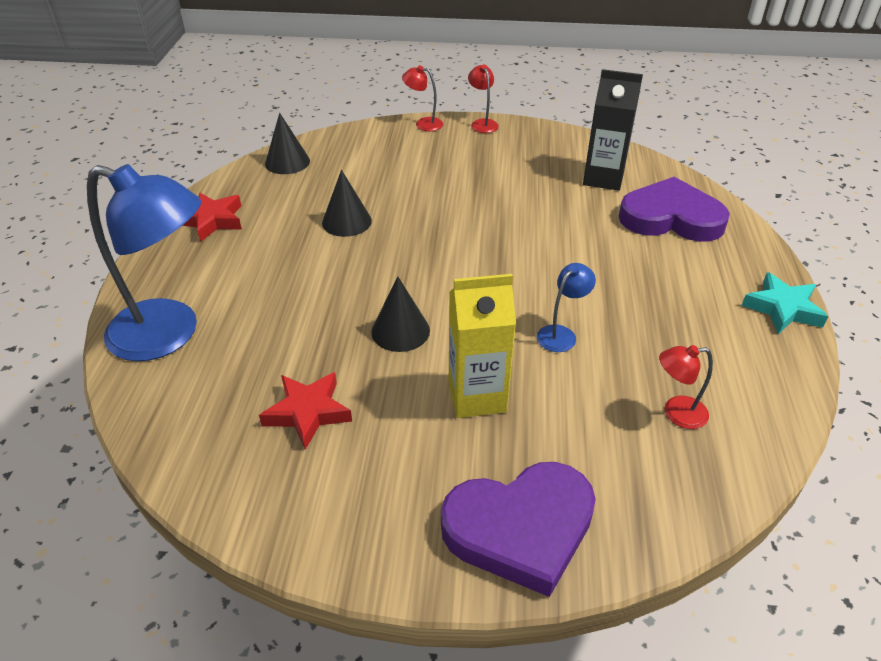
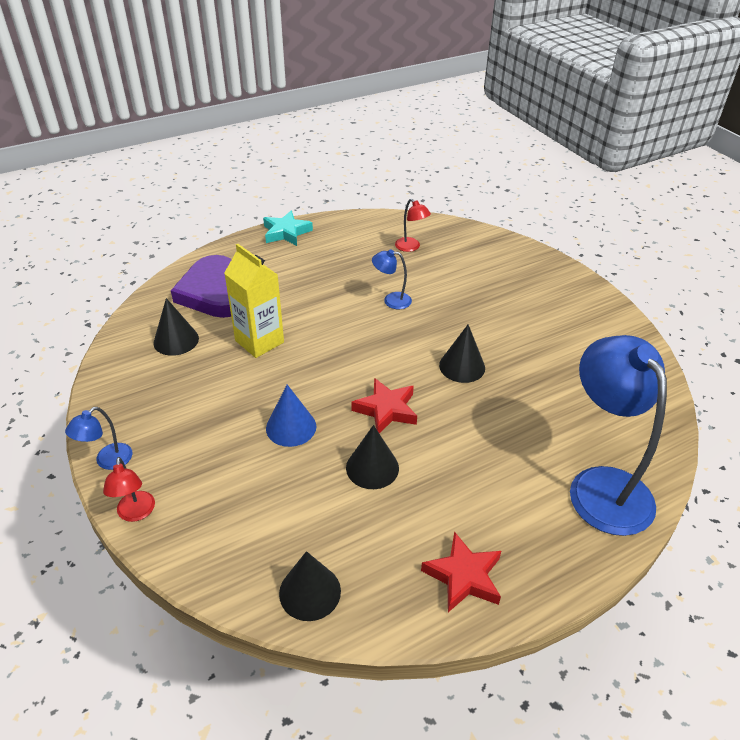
camera: 125 degrees left, 0 degrees up
(308, 412) = (566, 370): red star -> red star (386, 409)
(433, 200) = (291, 427): none -> blue cone
(477, 396) = (476, 312): yellow carton -> yellow carton (259, 341)
(482, 123) = (108, 461): red lamp -> blue lamp
(520, 528) = (533, 270): purple heart -> none
(603, 178) = (176, 340): black carton -> black cone

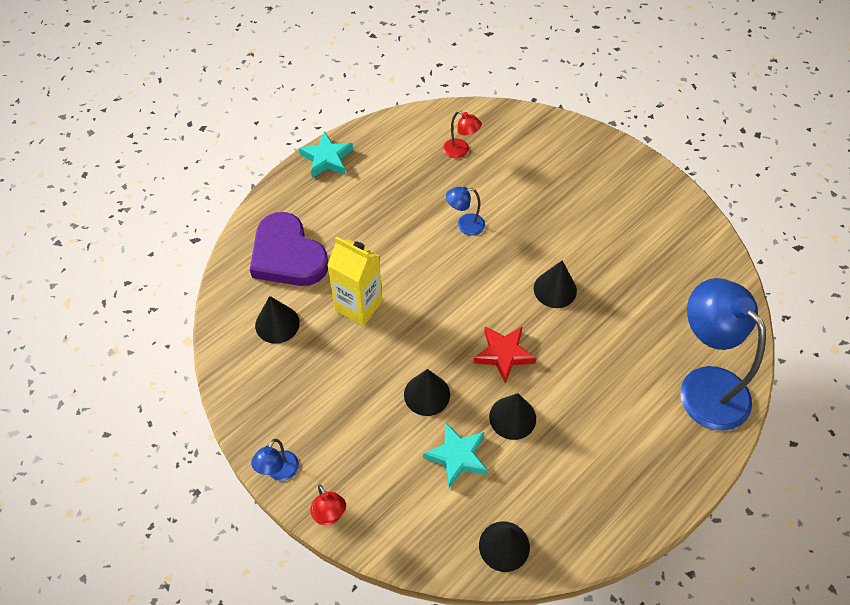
camera: 15 degrees left, 15 degrees up
(291, 427) = (427, 394): blue cone -> black cone
(297, 490) = (457, 456): none -> turquoise star
(464, 576) = (618, 499): red star -> none

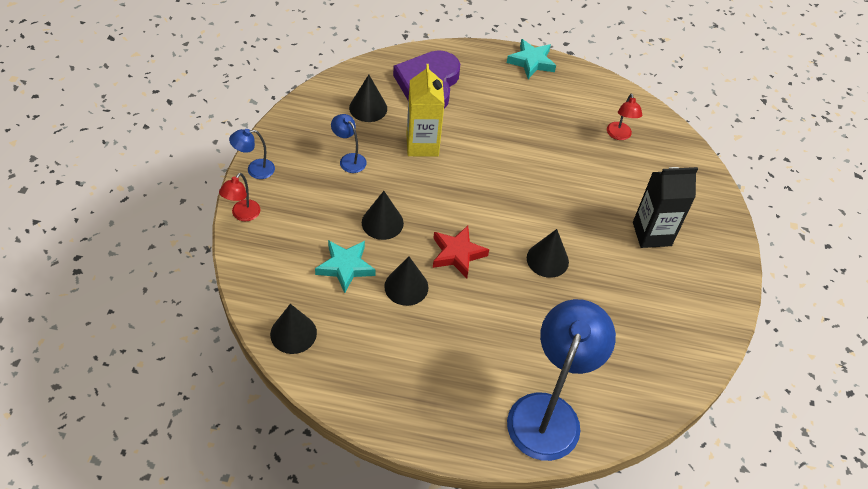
camera: 50 degrees right, 5 degrees down
(465, 225) = (552, 172): blue lamp -> blue lamp (349, 159)
(578, 198) = (652, 234): none -> black carton

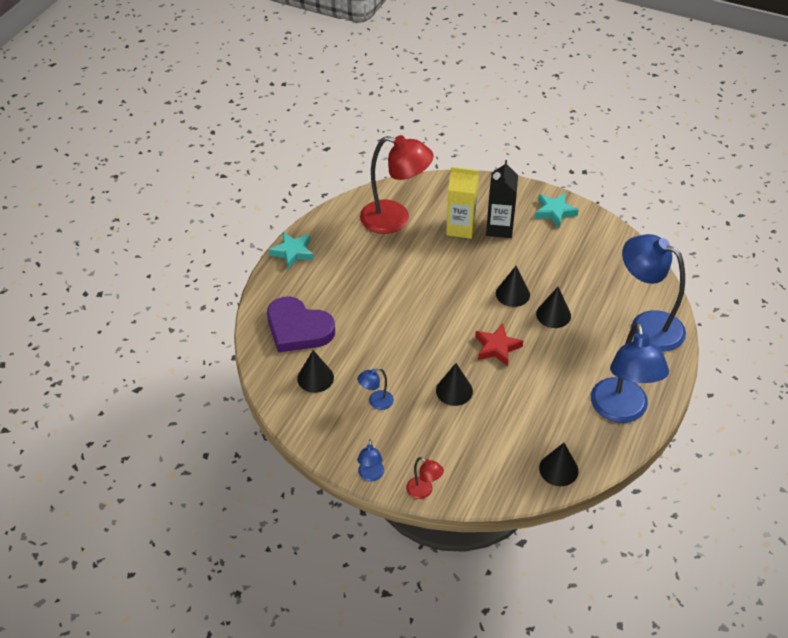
camera: 70 degrees left, 5 degrees down
(345, 267) = (497, 424): turquoise star -> turquoise star (554, 212)
(395, 392) = (621, 411): none -> blue lamp
(406, 287) = (524, 386): black cone -> black cone (553, 315)
(422, 145) = (372, 347): yellow carton -> yellow carton (461, 228)
(619, 135) = (395, 219): red lamp -> red lamp, size x2.30

